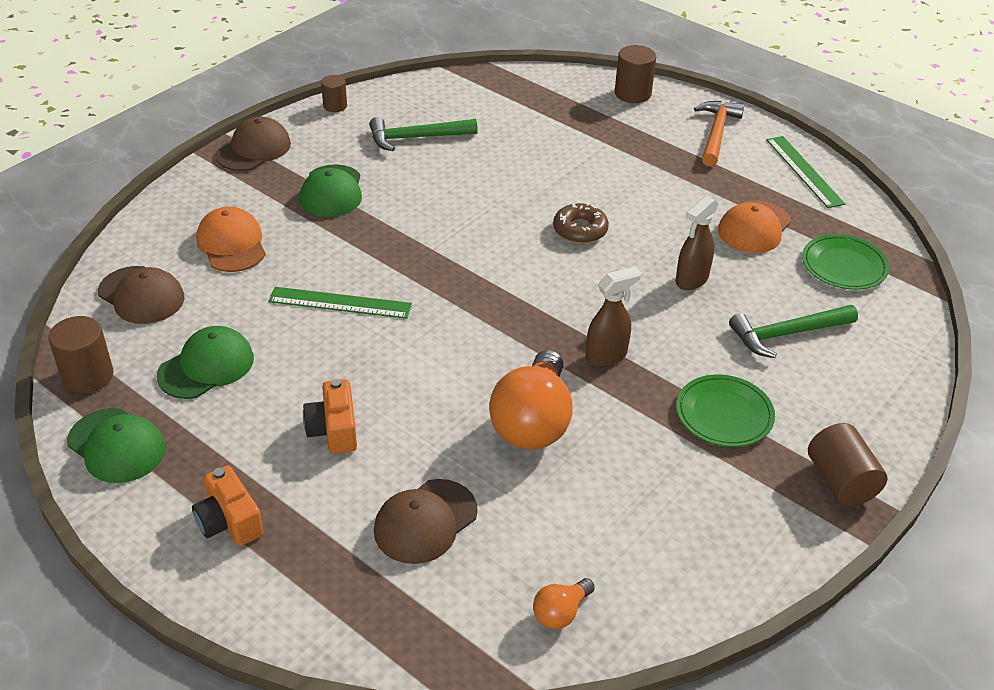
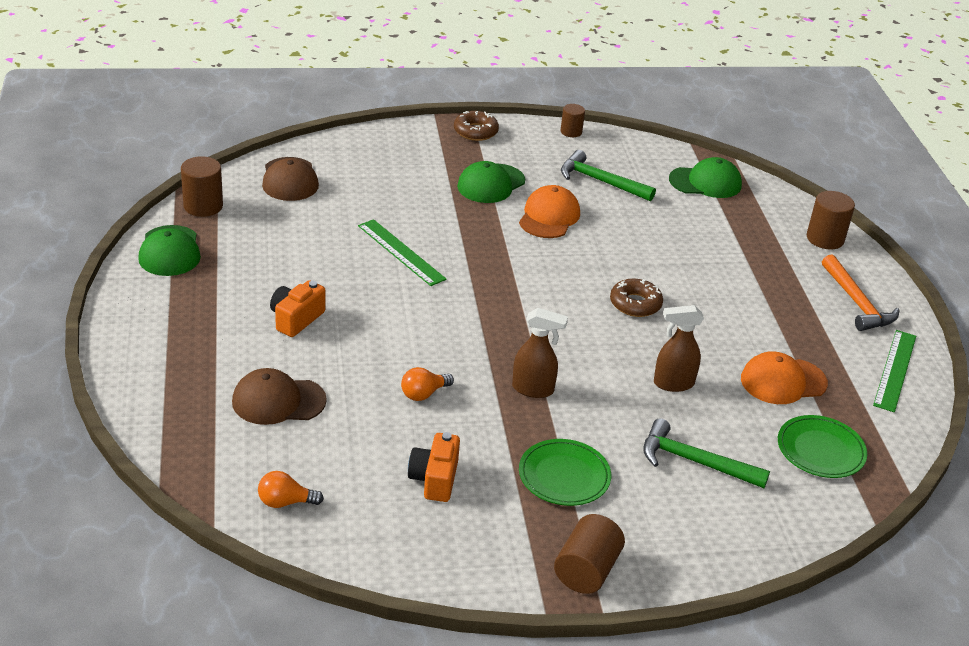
camera: 40 degrees right, 5 degrees down
(206, 367) = (272, 240): green cap -> green cap (705, 182)
(229, 522) = (174, 327): orange camera -> orange camera (434, 479)
(232, 244) = (382, 180): orange cap -> orange cap (549, 217)
(254, 149) = (475, 131): brown cap -> brown donut
(533, 422) = (423, 394): orange light bulb -> orange light bulb, size x0.47
(716, 133) = (856, 303): orange hammer -> orange hammer turned 105 degrees clockwise

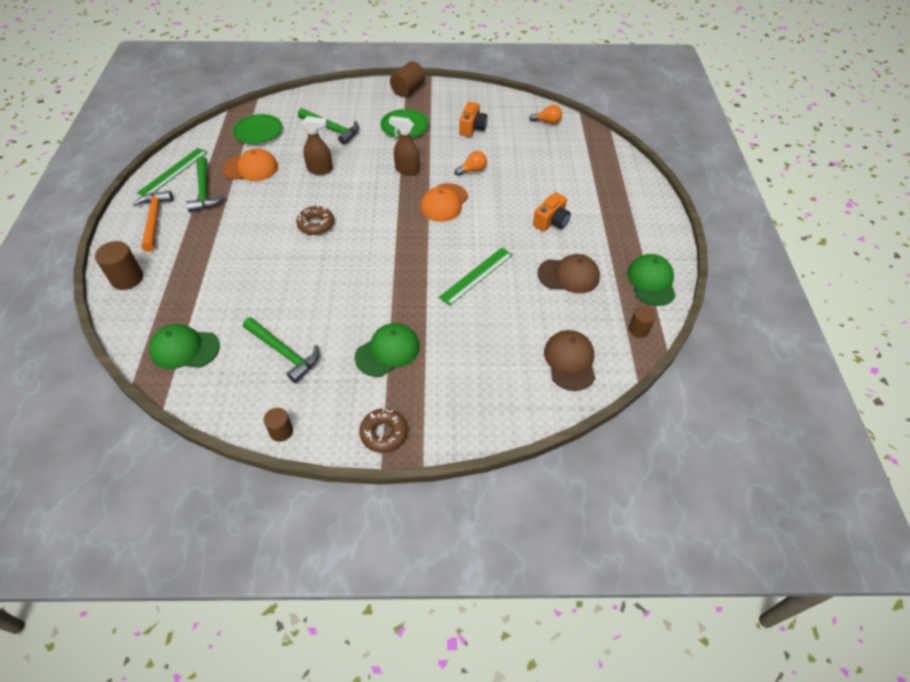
camera: 170 degrees left, 15 degrees up
(203, 206) = (638, 329): brown cylinder -> brown cylinder, size x0.63
(278, 401) = (556, 170): brown cap -> brown cap (568, 275)
(401, 252) = (476, 275): green ruler -> green ruler turned 75 degrees clockwise
(549, 217) = (348, 309): orange cap -> orange cap (444, 203)
(824, 343) = (204, 191): none -> green hammer

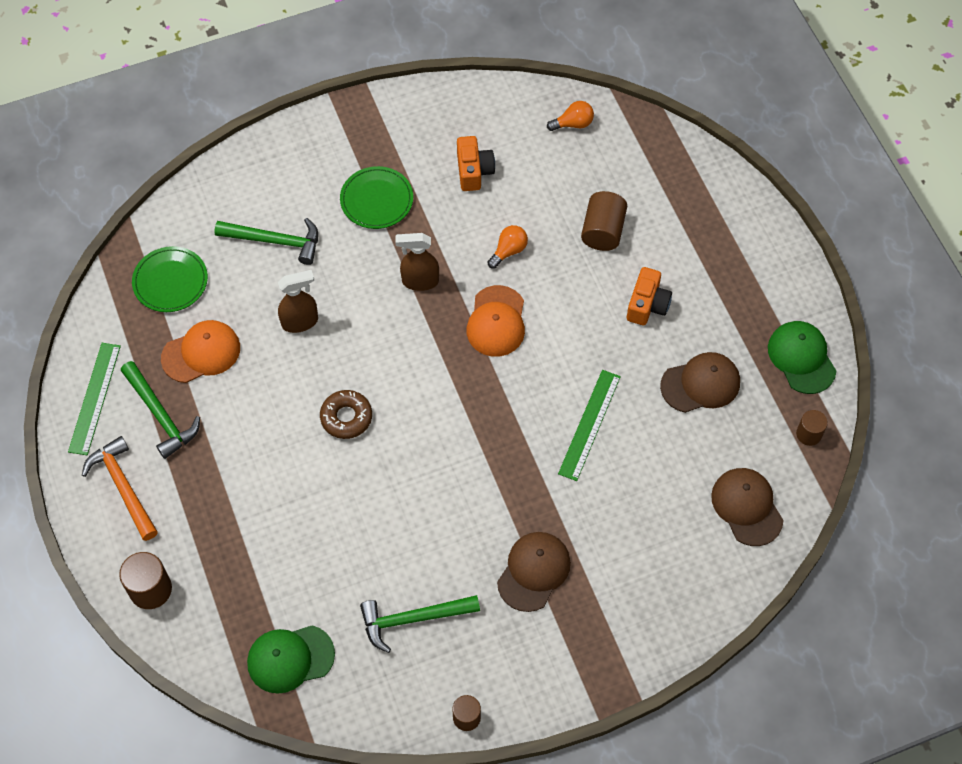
camera: 20 degrees left, 10 degrees up
(284, 353) = (413, 619): green hammer -> green hammer turned 150 degrees clockwise
(384, 433) = (581, 676): brown donut -> none
(387, 351) = (534, 571): green cap -> brown cap
(408, 90) = (346, 124): brown cylinder -> brown cylinder (603, 231)

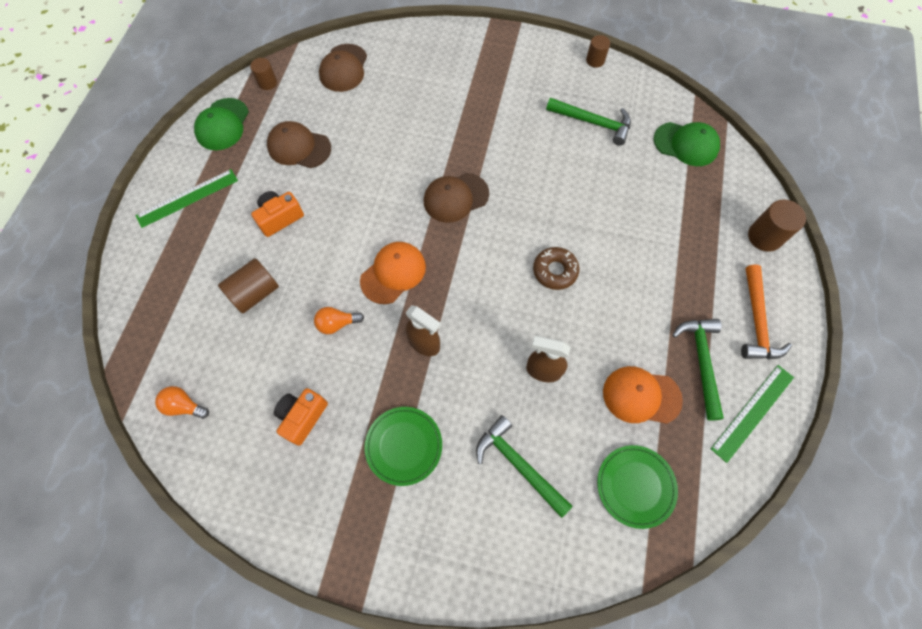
camera: 145 degrees left, 5 degrees up
(534, 571) = (499, 106): brown cap -> brown cap (455, 197)
(589, 424) = (392, 166): green ruler -> green ruler (187, 198)

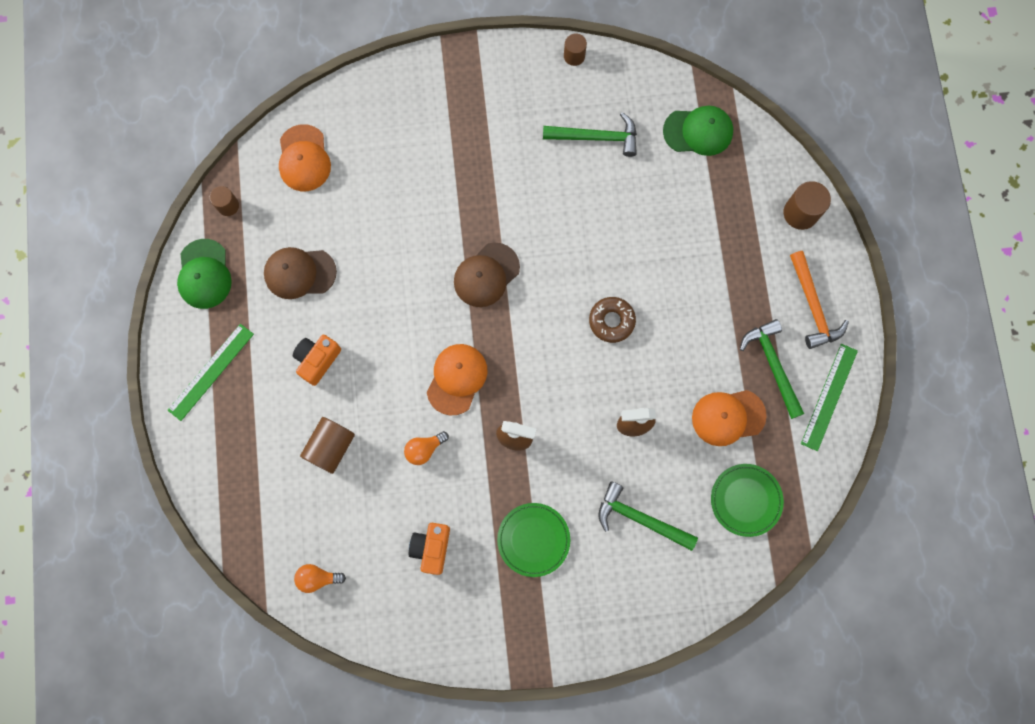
camera: 20 degrees left, 10 degrees up
(343, 68) = (304, 158): brown cap -> orange cap

